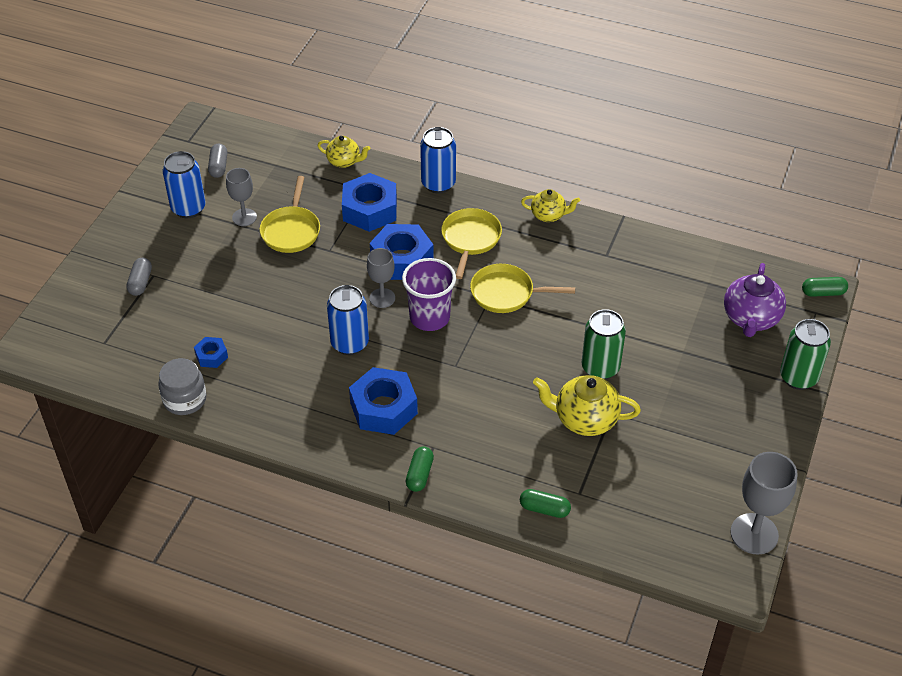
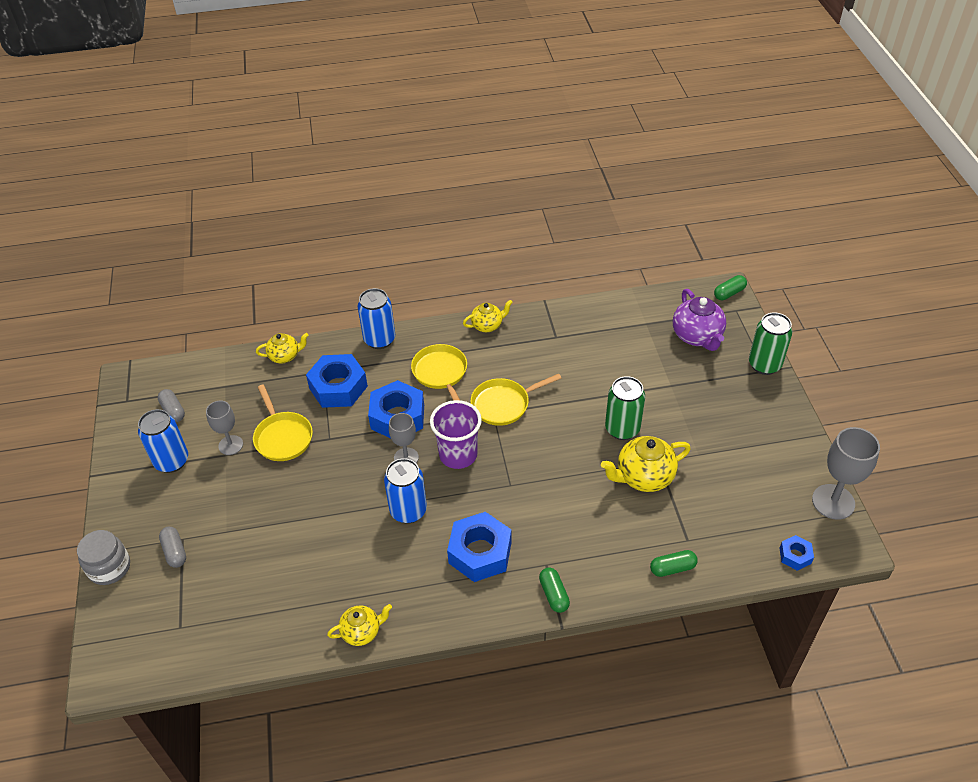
camera: 30 degrees left, 0 degrees up
(185, 399) = (298, 640): grey jar -> grey jar (109, 567)
(211, 356) = (293, 586): blue nut -> blue nut (795, 556)
(238, 420) = (362, 632): none -> yellow teapot

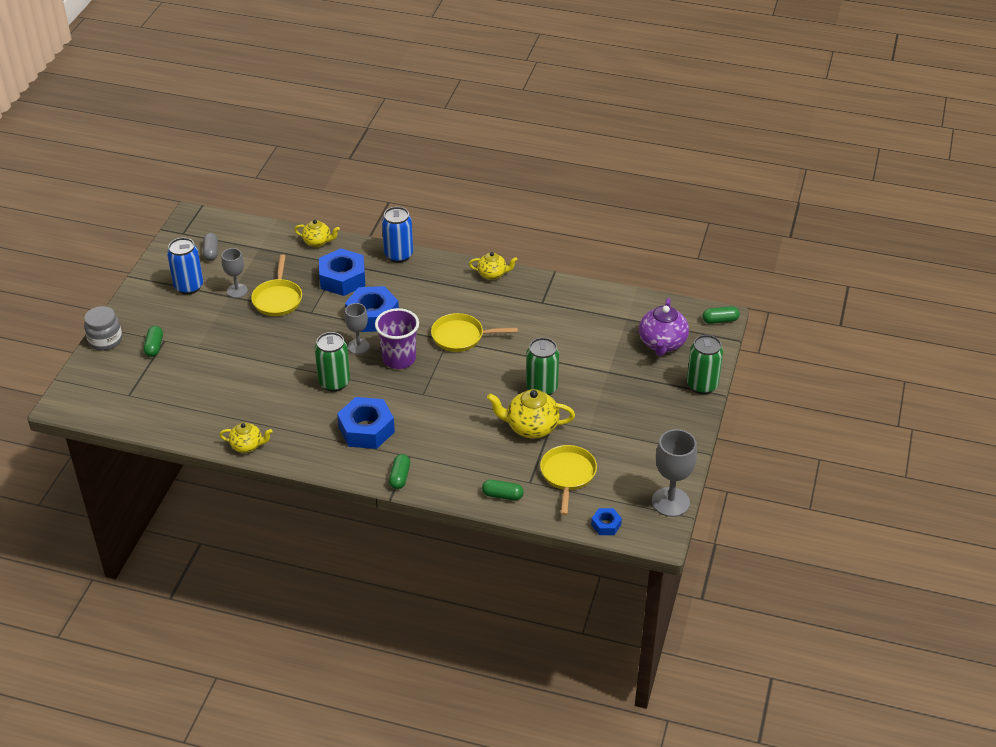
camera: 25 degrees right, 5 degrees down
(175, 551) = (154, 347): grey capsule -> green capsule
(408, 511) = (334, 382): blue can -> green can
(441, 373) = (428, 297): yellow pan -> yellow pan (567, 475)

